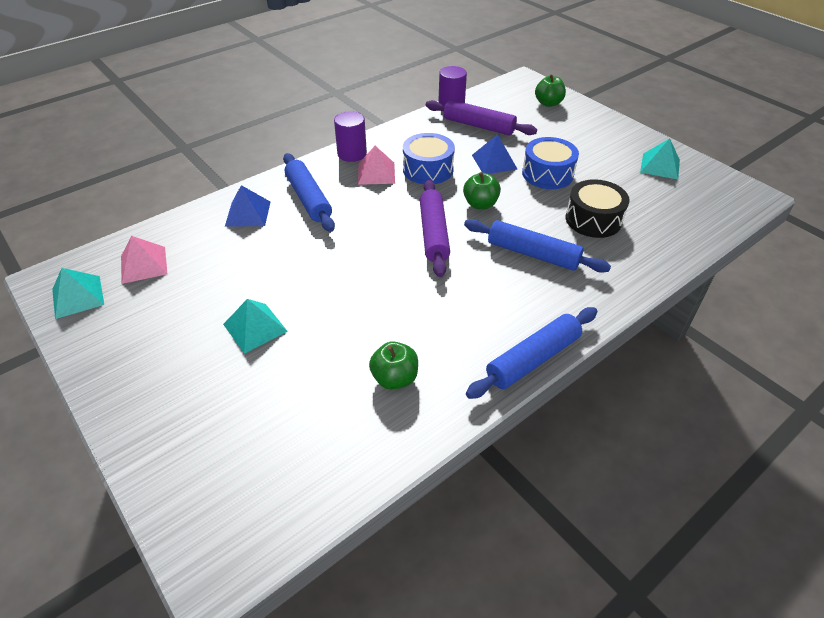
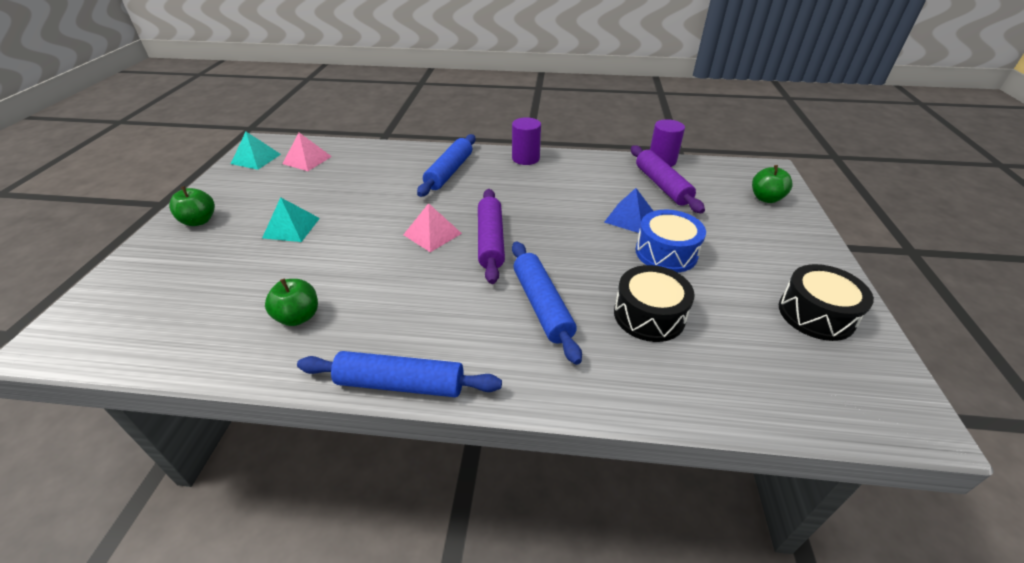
camera: 45 degrees right, 5 degrees down
(248, 213) = (401, 161): blue pyramid -> none
(376, 173) = (521, 179): pink pyramid -> pink pyramid (432, 234)
(428, 169) = (563, 195): blue drum -> none
(433, 234) = (490, 241): purple rolling pin -> purple rolling pin turned 45 degrees counterclockwise
(480, 204) = (563, 242): green apple -> green apple (199, 221)
(660, 166) = (816, 314): turquoise pyramid -> black drum

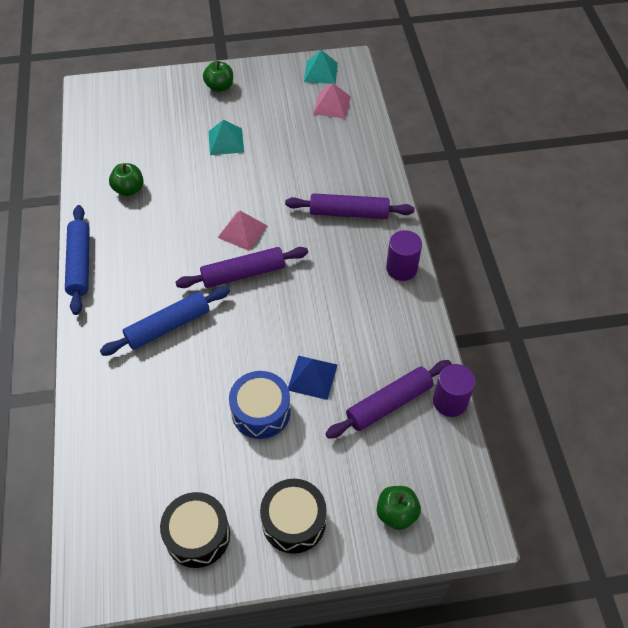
camera: 75 degrees right, 15 degrees up
(449, 172) = (349, 213): blue rolling pin -> purple rolling pin
(649, 315) = (171, 401): black drum -> black drum (294, 521)

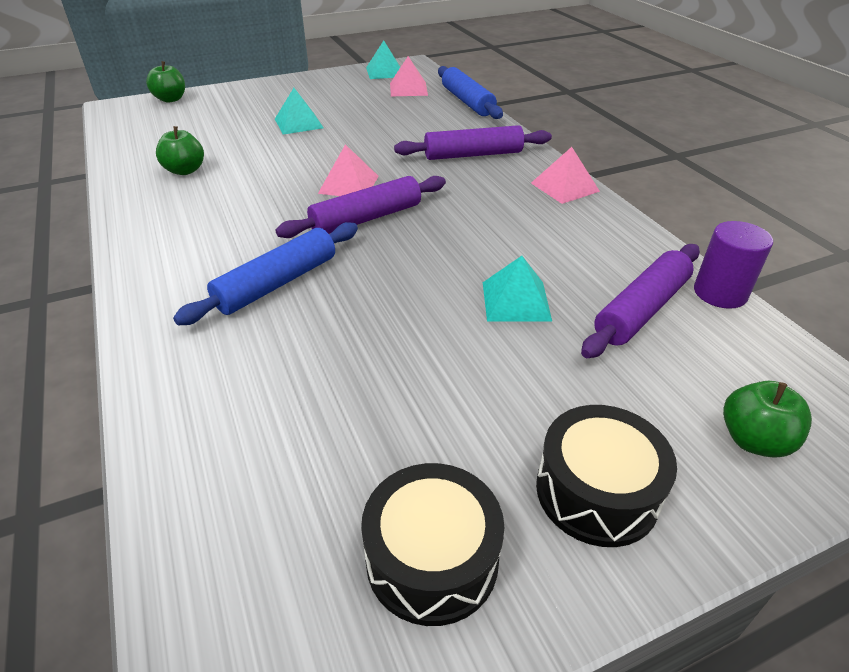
camera: 15 degrees left, 15 degrees down
(79, 264) = (125, 242): blue rolling pin -> blue rolling pin (467, 102)
(219, 87) = (276, 90): green apple -> green apple (171, 99)
(261, 411) = (461, 353): blue drum -> none
(312, 377) = (516, 301): blue pyramid -> turquoise pyramid
(401, 268) = (565, 187): purple cylinder -> pink pyramid

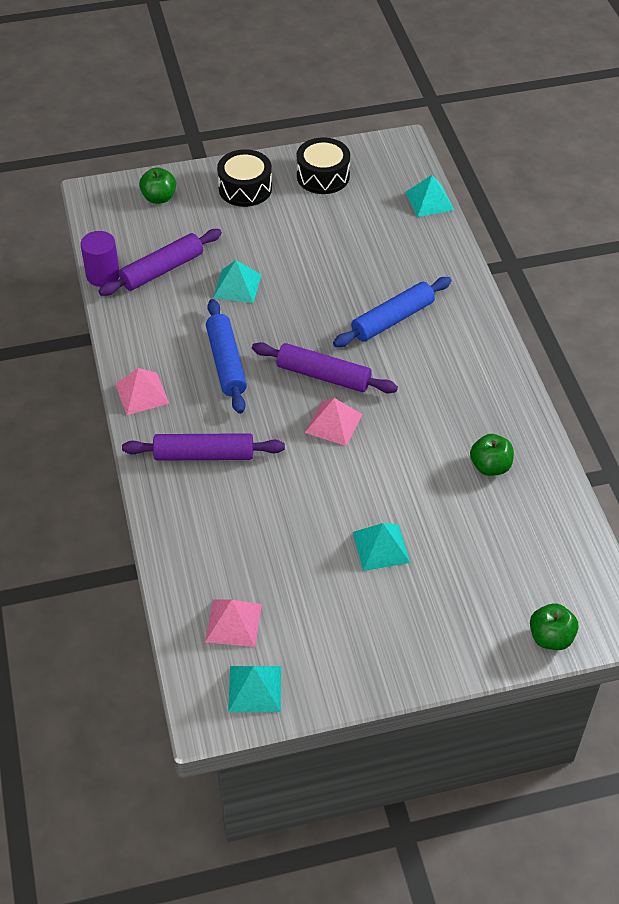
camera: 170 degrees left, 10 degrees up
(173, 519) = (429, 201): none -> turquoise pyramid
(366, 218) = (323, 376): purple rolling pin -> purple rolling pin turned 45 degrees clockwise
(467, 102) = (168, 573): blue rolling pin -> blue rolling pin (226, 362)

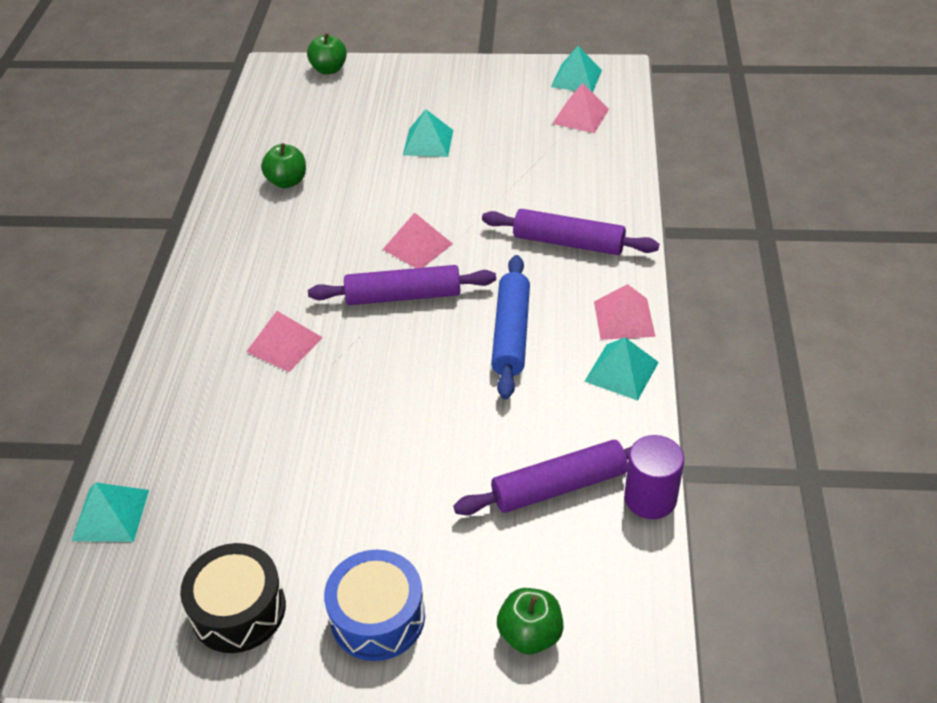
camera: 160 degrees left, 5 degrees down
(237, 286) = (459, 435): turquoise pyramid -> turquoise pyramid (621, 371)
(245, 188) = (377, 617): black drum -> blue drum
(323, 376) = (403, 296): purple rolling pin -> purple rolling pin turned 45 degrees counterclockwise
(392, 319) = (284, 344): blue rolling pin -> pink pyramid

